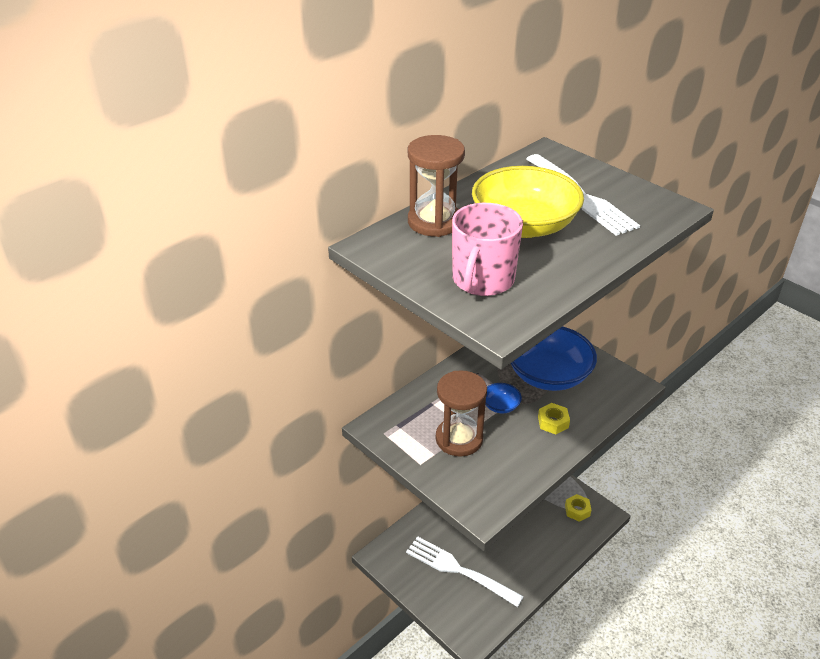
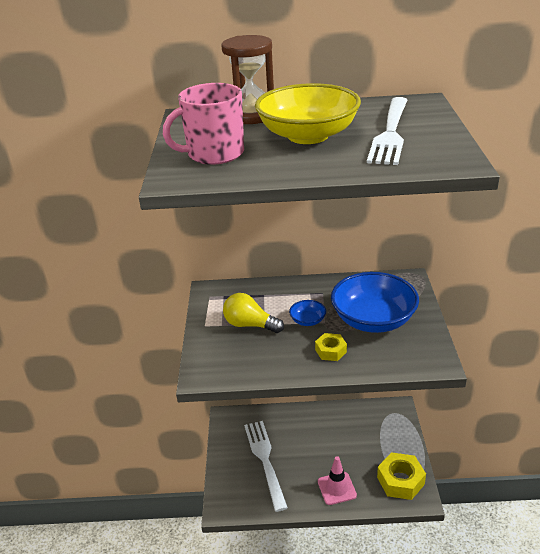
camera: 45 degrees right, 5 degrees down
(459, 439) = (250, 325): brown hourglass -> yellow light bulb
(540, 551) = (336, 488): none -> pink traffic cone
(577, 510) = (400, 481): yellow nut -> yellow nut, size x1.75

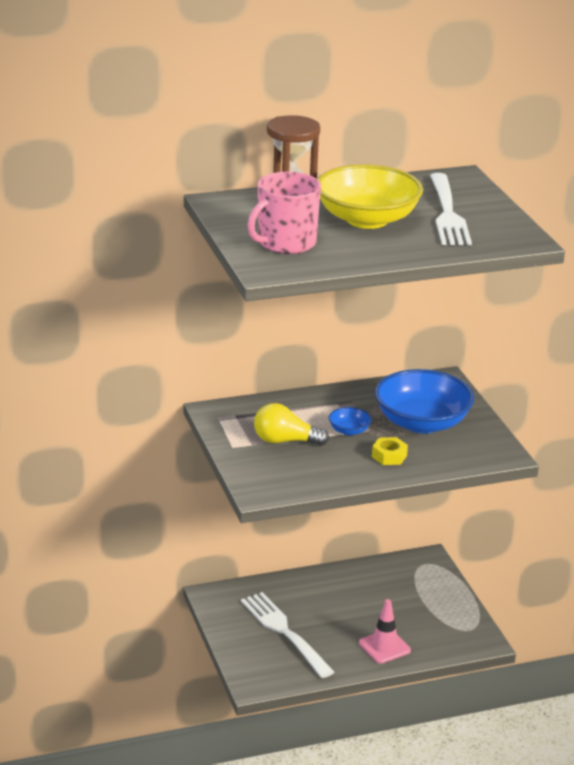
camera: 20 degrees left, 5 degrees down
(400, 481) = (456, 629): yellow nut -> none

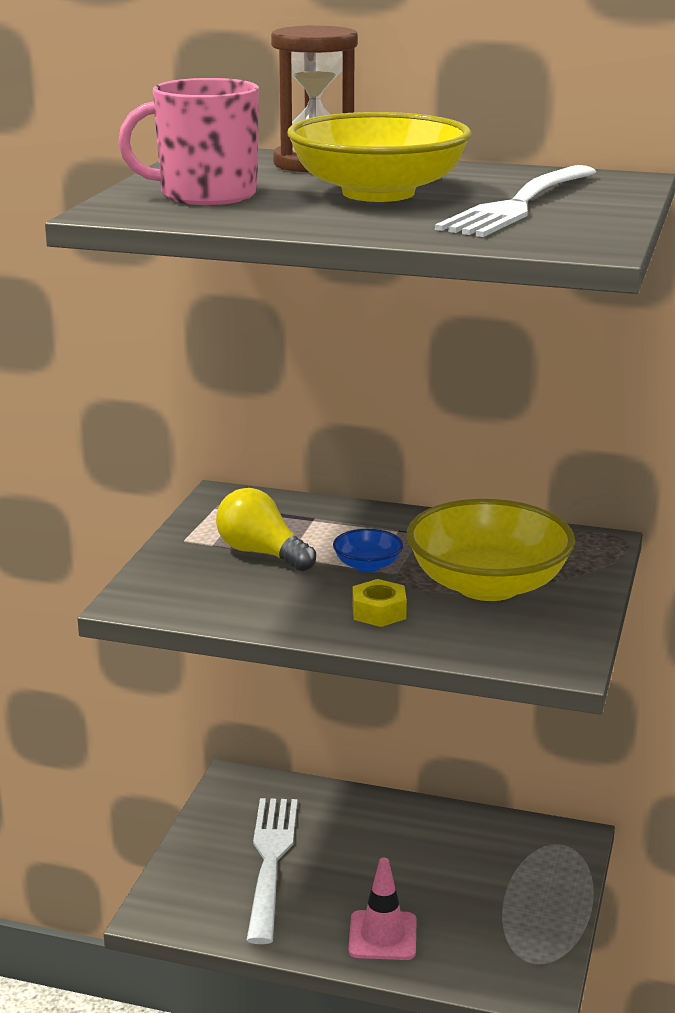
camera: 35 degrees right, 5 degrees down
(422, 423) = (488, 585): blue bowl -> yellow bowl

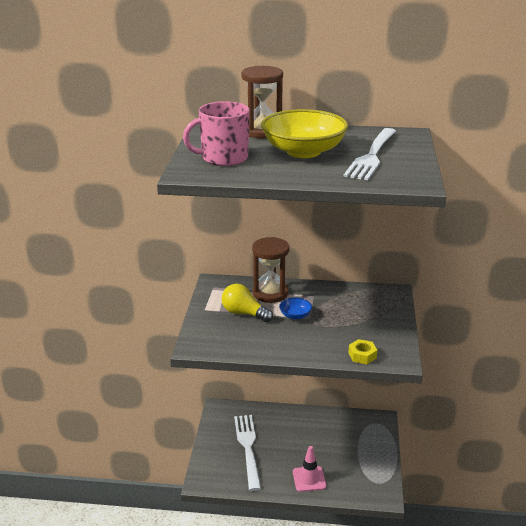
camera: 10 degrees left, 5 degrees up
(331, 523) = (270, 293): none -> brown hourglass
(379, 612) = (309, 341): yellow nut -> yellow nut (362, 355)
(488, 585) = (353, 321): yellow bowl -> none

